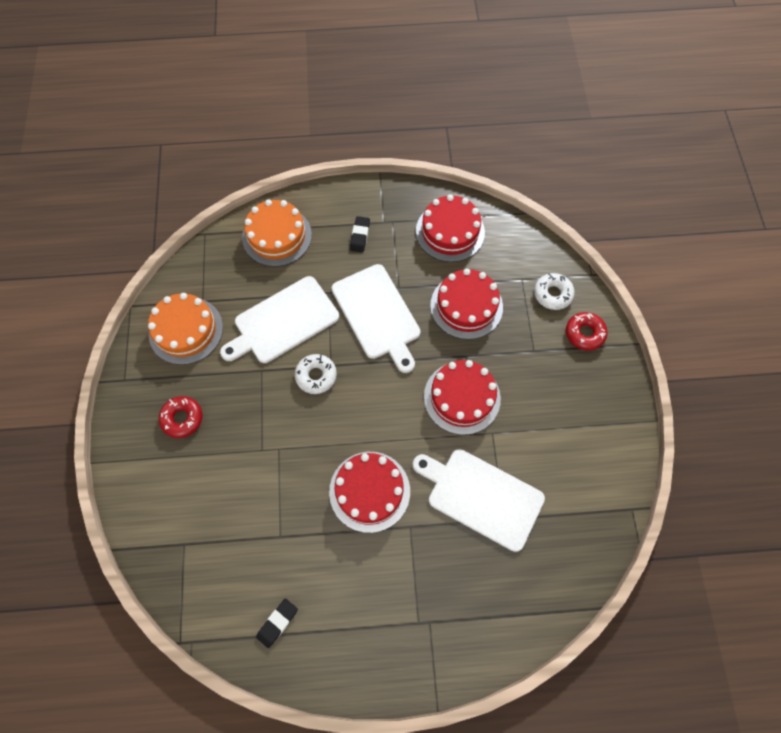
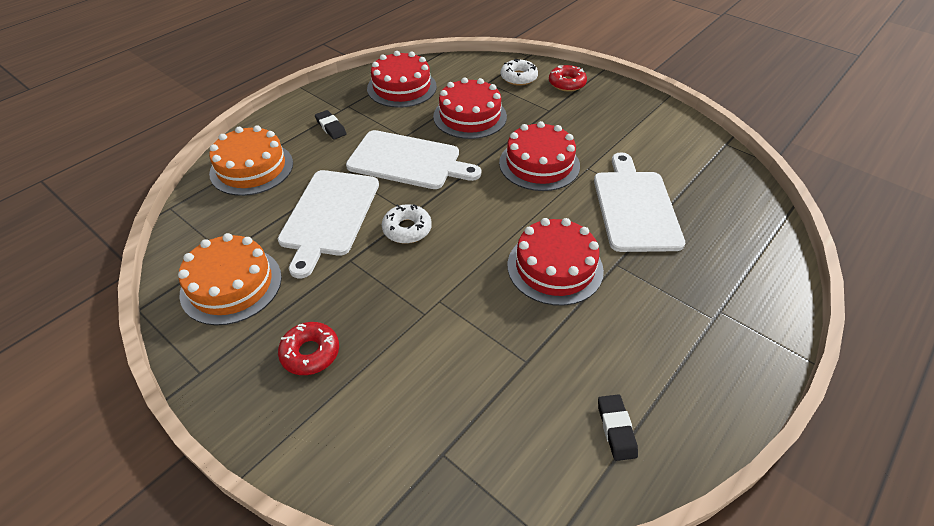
camera: 45 degrees left, 20 degrees down
(481, 496) = (635, 207): white cutting board -> white cutting board turned 105 degrees clockwise

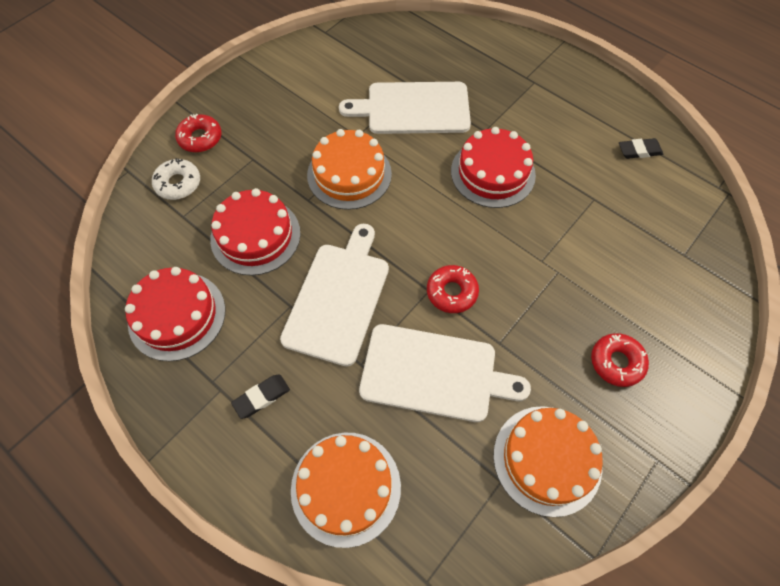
camera: 90 degrees left, 15 degrees up
(407, 229) = (451, 292): white donut -> red donut
(539, 164) = (349, 174): red cake -> orange cake

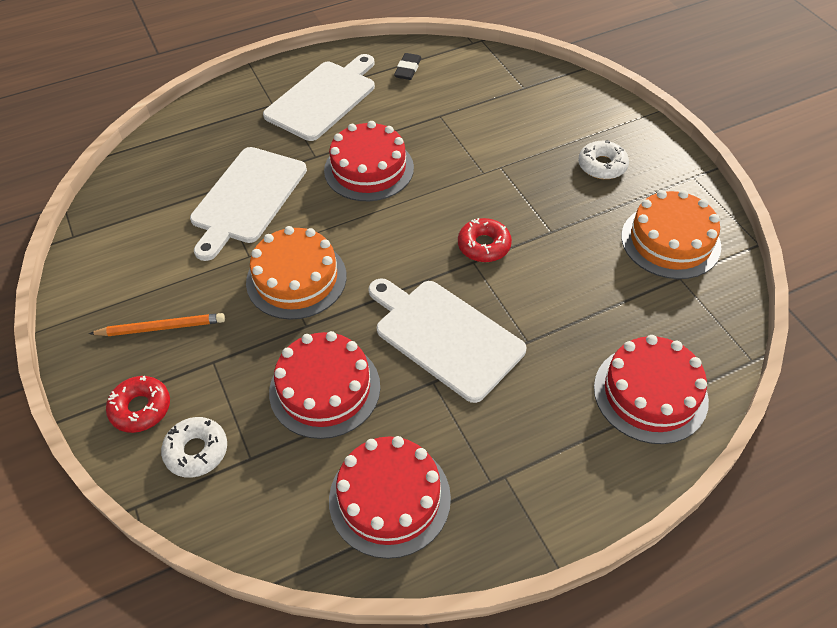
camera: 65 degrees left, 10 degrees down
(261, 397) = (529, 438): black eraser -> none
(269, 117) = (161, 327): none -> orange pencil
(346, 488) = (650, 393): orange cake -> red cake
(434, 373) = (562, 288): white cutting board -> white cutting board (323, 98)
(616, 362) = (602, 165): red donut -> white donut

